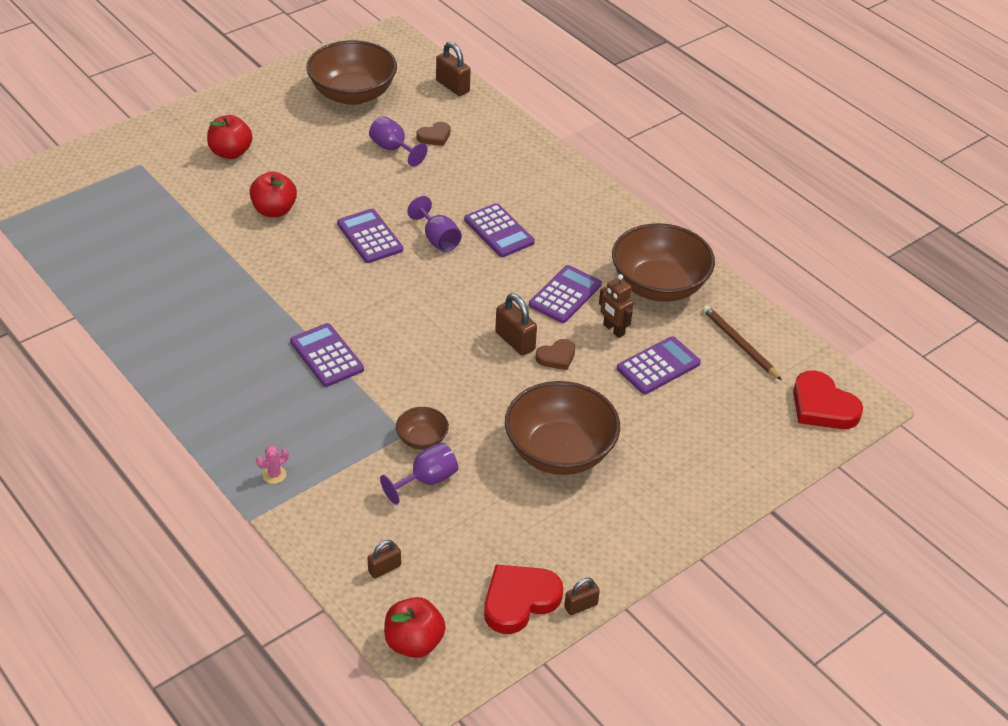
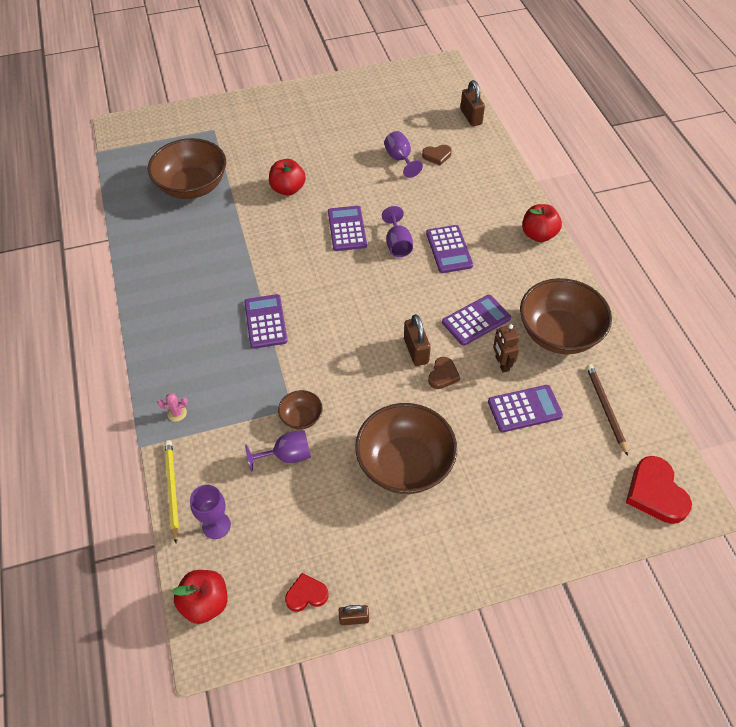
camera: 25 degrees right, 10 degrees up
(231, 152) = (280, 135): red apple -> red apple (538, 235)
(313, 550) = (172, 490): none -> yellow pencil
(353, 94) = (392, 107): brown bowl -> brown bowl (192, 186)
(384, 568) = (216, 525): brown padlock -> purple goblet
(519, 600) = (306, 594): red heart -> red heart, size x0.57
(556, 357) = (443, 375): brown heart -> brown heart turned 60 degrees counterclockwise

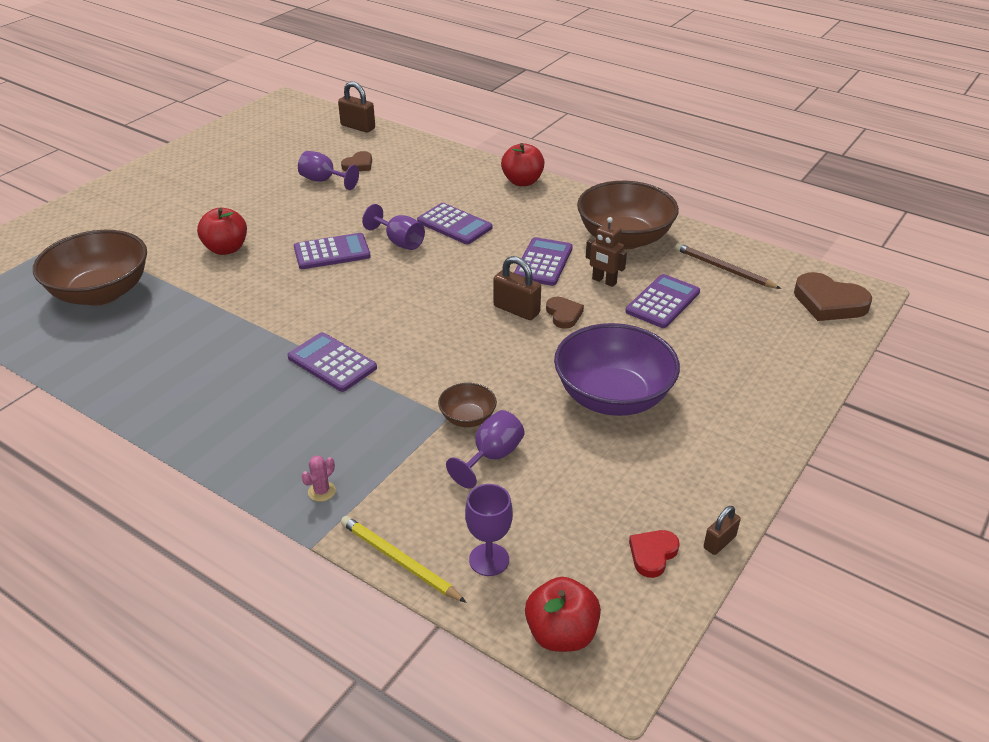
camera: 40 degrees left, 15 degrees down
(347, 229) = (332, 252): purple calculator -> purple calculator turned 120 degrees clockwise
(405, 464) = (613, 397): brown bowl -> purple bowl
(655, 493) = (829, 302): red heart -> brown heart

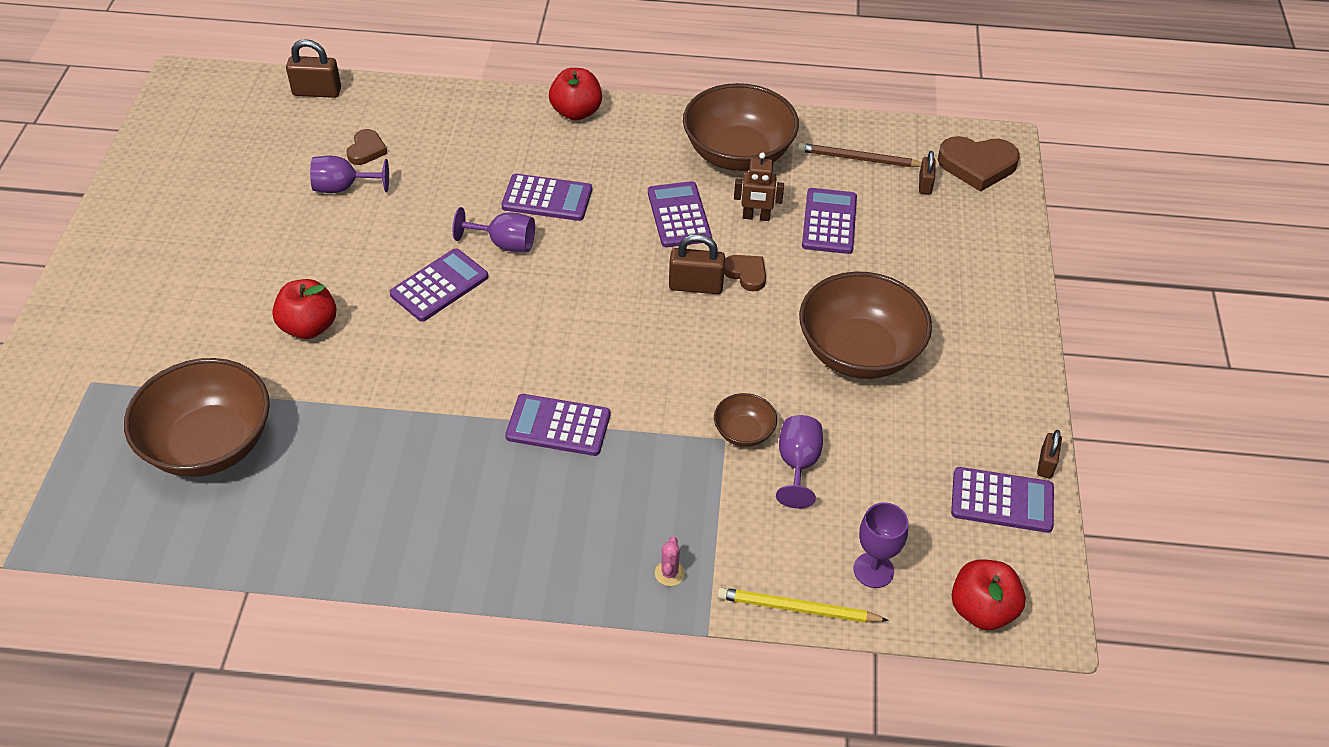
camera: 30 degrees left, 10 degrees up
(613, 397) = (859, 352): purple bowl -> brown bowl
(652, 554) = (1002, 501): red heart -> purple calculator
(769, 302) = (925, 184): none -> brown padlock

